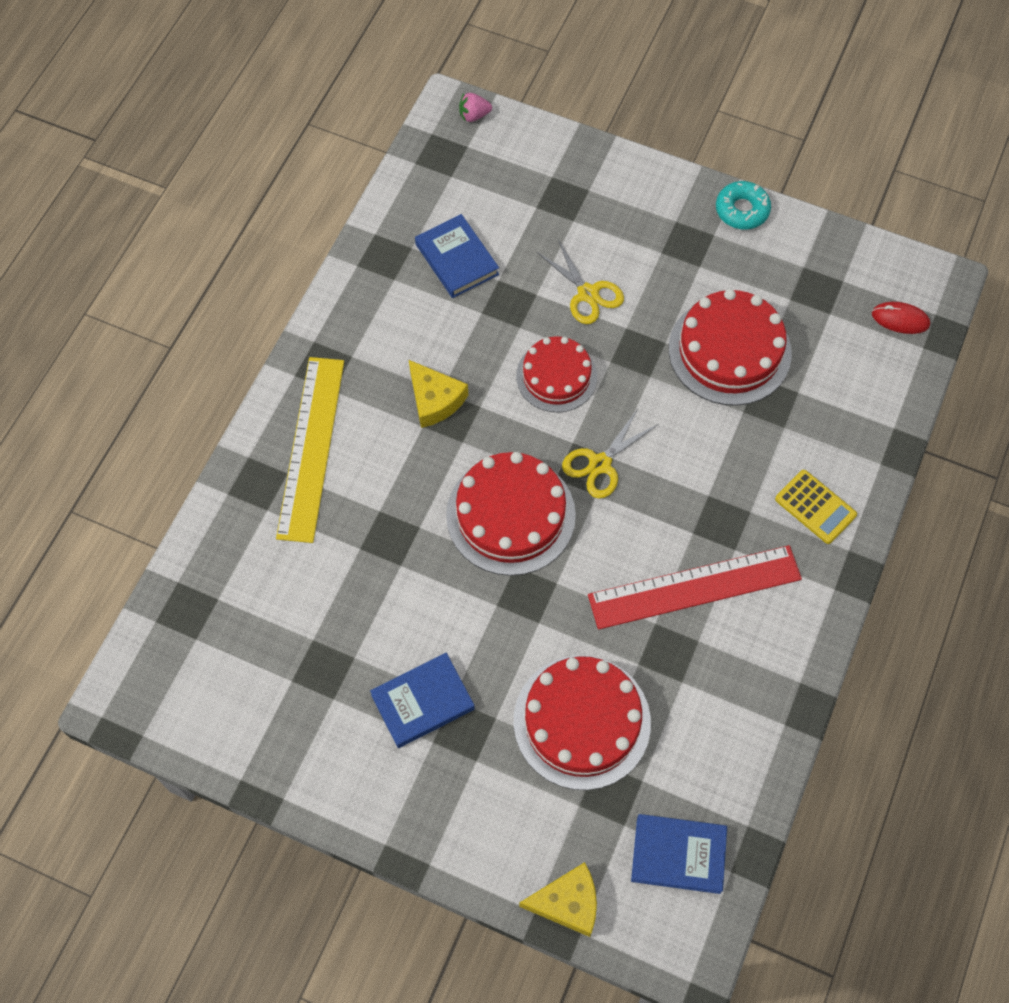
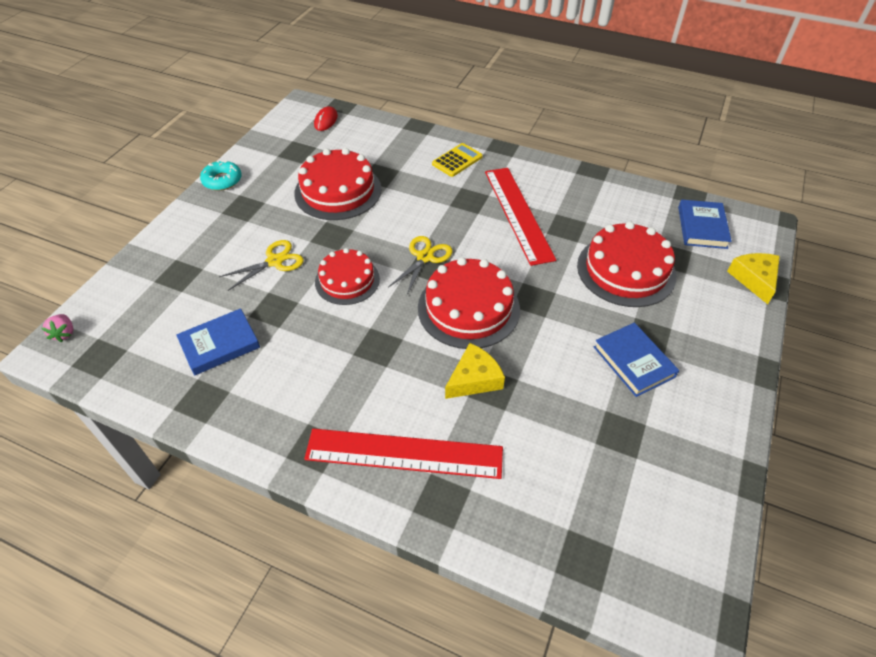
camera: 90 degrees left, 15 degrees down
(311, 448) = (404, 453): yellow ruler -> red ruler
(434, 400) = (361, 358): yellow cheese -> yellow cheese (474, 379)
(600, 464) = (425, 257): yellow scissors -> yellow scissors turned 105 degrees counterclockwise

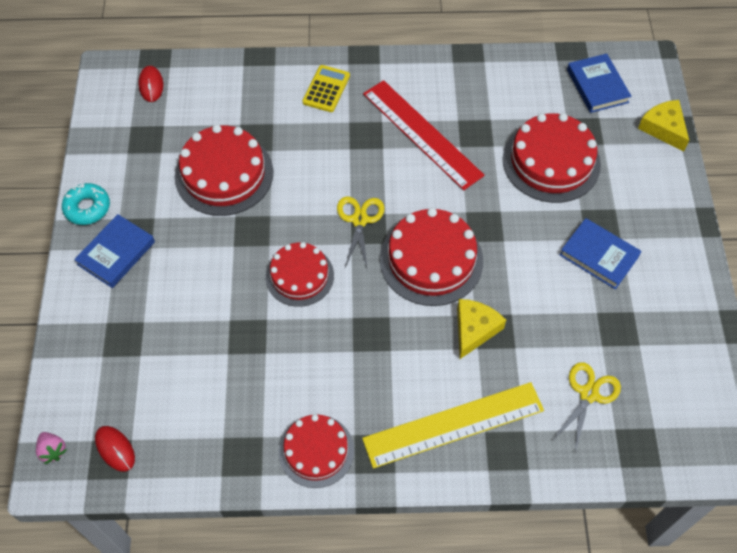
camera: 25 degrees left, 10 degrees up
(109, 352) = (115, 449): none -> red mouse
(220, 344) = (220, 395): blue book -> blue book (116, 253)
(265, 422) = (316, 450): none -> red cake
(275, 261) = (213, 283): yellow scissors -> yellow scissors (588, 394)
(404, 453) = (453, 424): red ruler -> yellow ruler

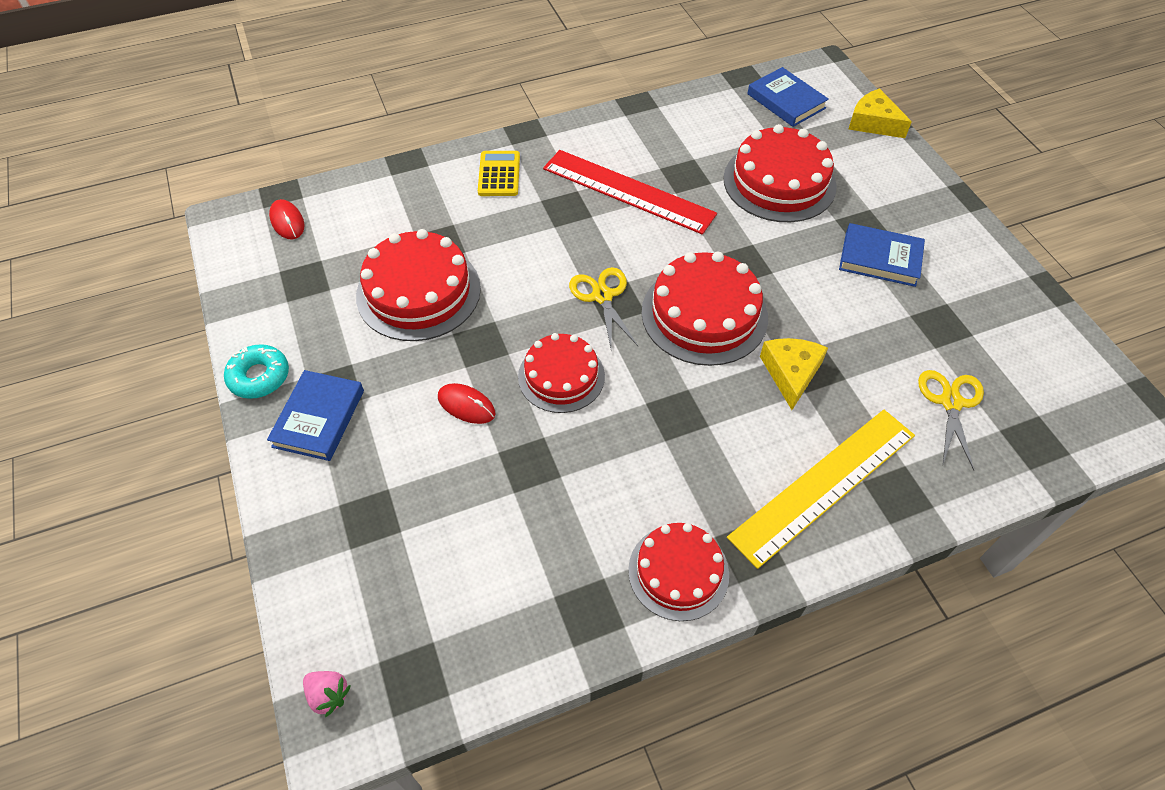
camera: 20 degrees left, 5 degrees down
(115, 449) = (416, 662): red mouse -> red mouse (466, 405)

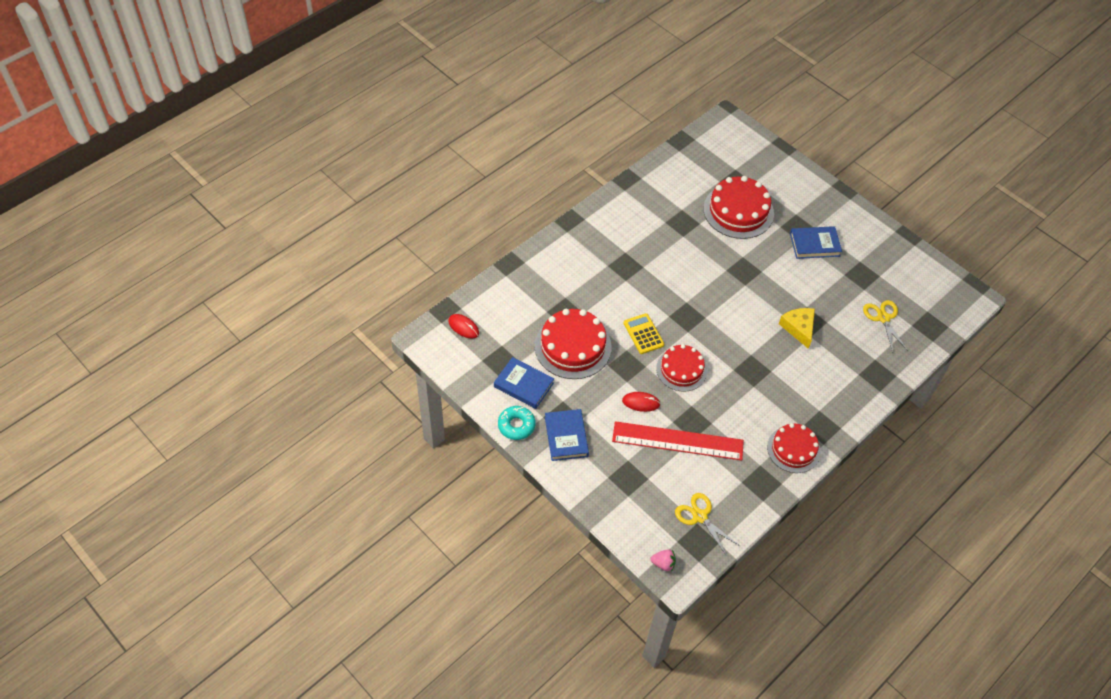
camera: 25 degrees left, 0 degrees up
(499, 174) = (572, 255): yellow calculator -> yellow calculator (643, 334)
(602, 296) = (677, 315): yellow scissors -> yellow scissors (700, 516)
(628, 191) = (655, 243): red ruler -> red ruler (677, 441)
(704, 314) = (738, 309): red cake -> none
(786, 101) = (715, 152): blue book -> blue book (523, 385)
(823, 485) = (841, 382): yellow ruler -> none
(873, 123) = (773, 153): yellow cheese -> none

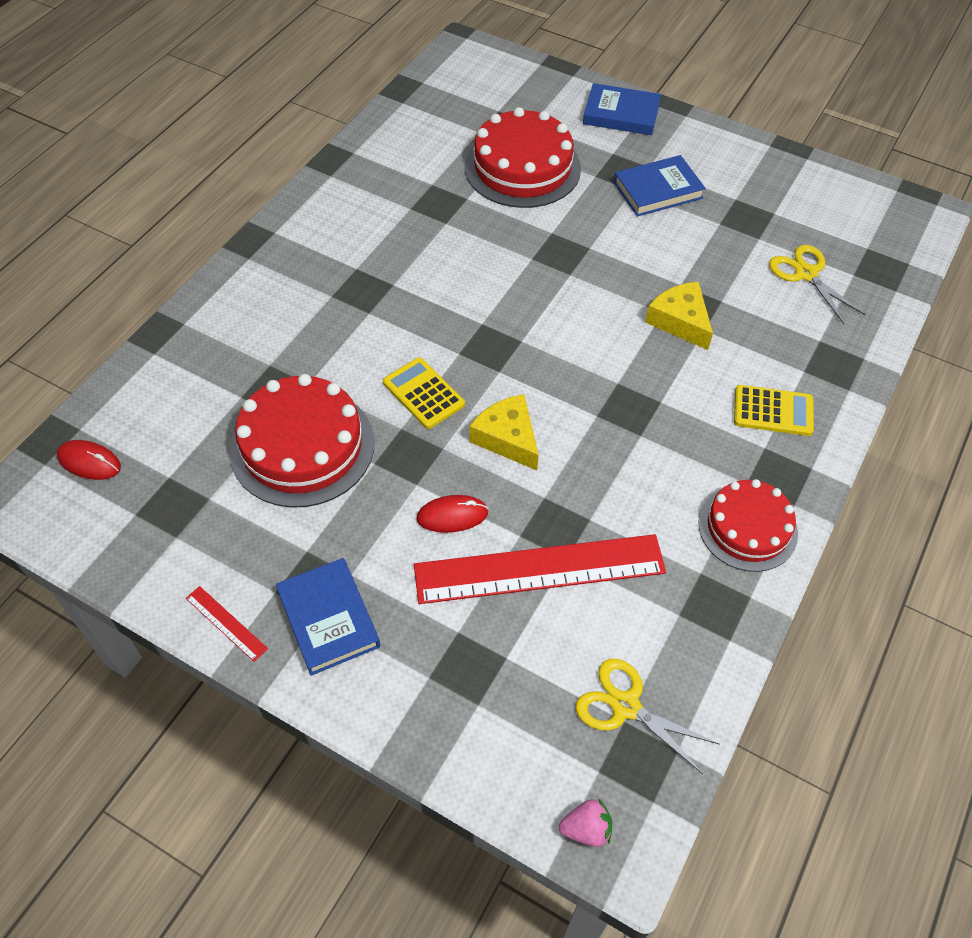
camera: 15 degrees left, 0 degrees up
(516, 425) = (226, 623): turquoise donut -> red ruler
(523, 385) = (225, 540): blue book -> blue book (621, 114)
(681, 369) = (507, 438): red cake -> yellow cheese
(832, 392) = (773, 411): none -> yellow calculator

